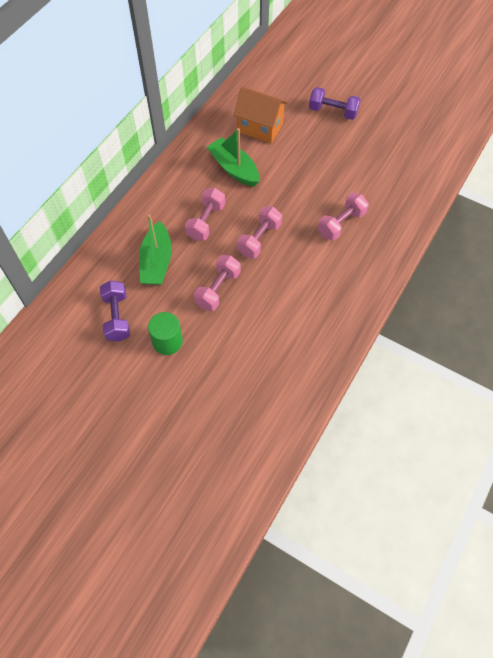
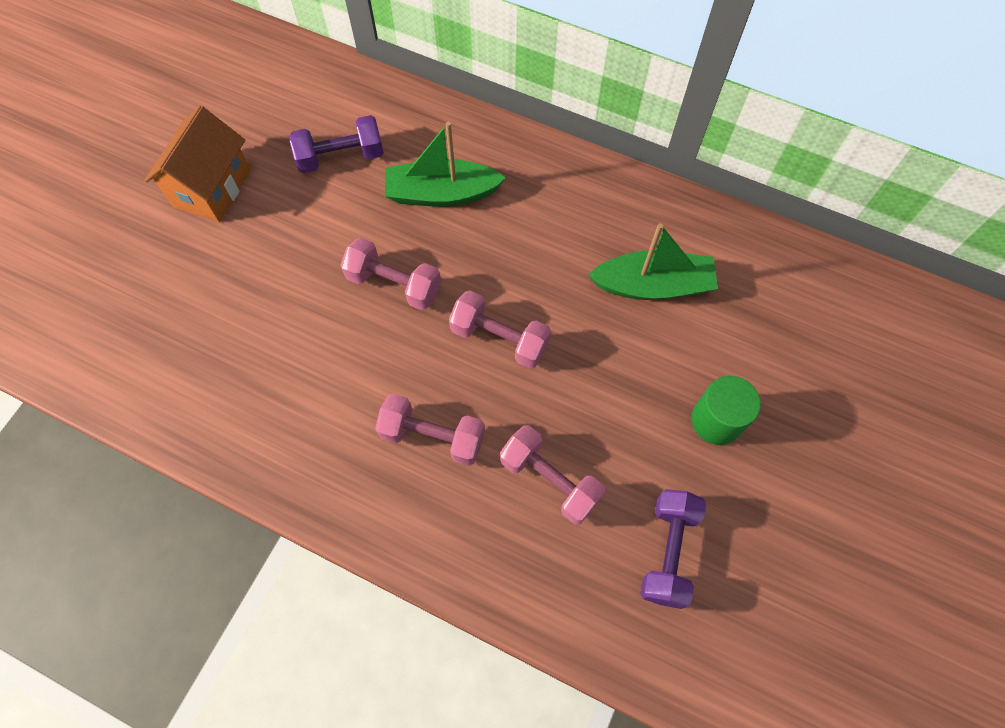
camera: 85 degrees right, 5 degrees up
(167, 341) = (299, 225): green cylinder -> green cylinder (716, 420)
(206, 222) = (528, 253): pink dumbbell -> pink dumbbell (432, 436)
(234, 168) = (653, 285): green boat -> green boat turned 45 degrees clockwise
(260, 128) = (763, 321): orange house -> orange house (212, 188)
(333, 112) = (843, 457): purple dumbbell -> purple dumbbell (668, 552)

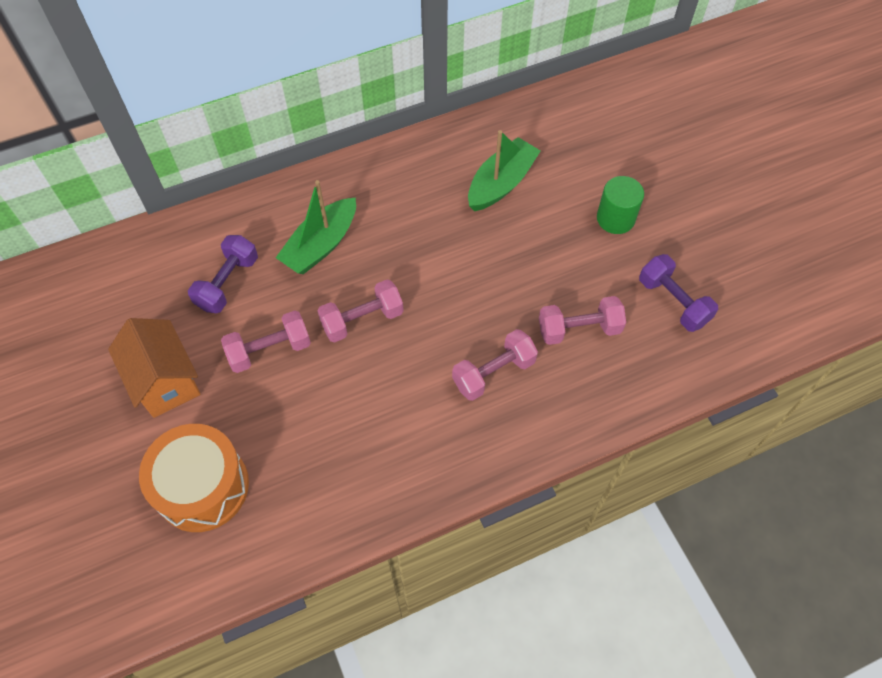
camera: 50 degrees left, 5 degrees down
(137, 290) = (202, 486): none -> orange drum
(500, 338) = (460, 288): pink dumbbell -> pink dumbbell (269, 350)

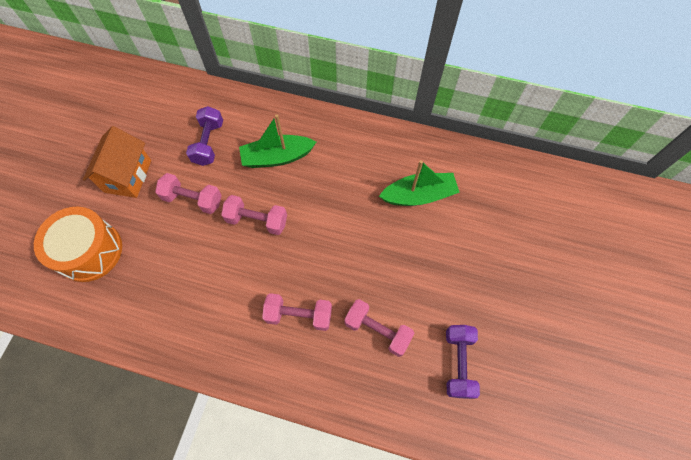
camera: 40 degrees right, 5 degrees up
(227, 283) = (208, 143): purple dumbbell -> purple dumbbell turned 60 degrees counterclockwise
(615, 218) = (472, 274): green cylinder -> none

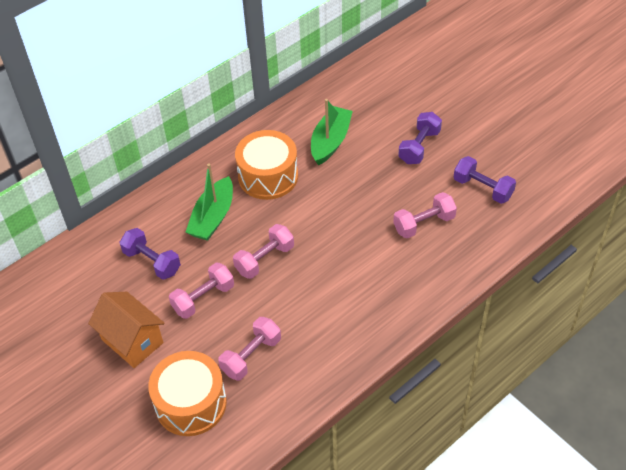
camera: 55 degrees left, 15 degrees down
(299, 315) = (374, 268): pink dumbbell -> pink dumbbell (251, 356)
(346, 171) = (268, 176): none -> orange drum
(468, 274) = (419, 147): none -> purple dumbbell

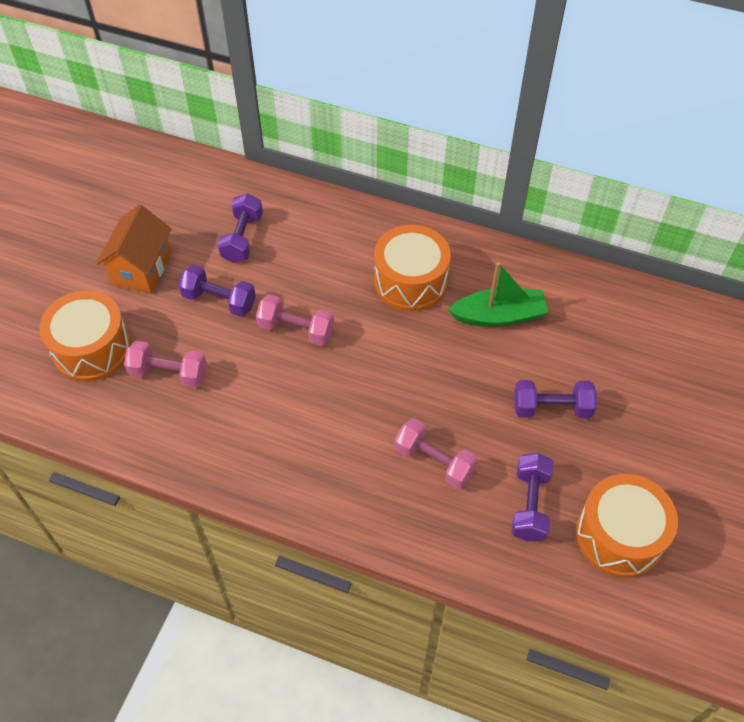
camera: 60 degrees right, 5 degrees up
(203, 298) = (219, 300): pink dumbbell -> purple dumbbell
(213, 217) = (326, 260): green boat -> none
(526, 155) = (619, 535): none -> orange drum

